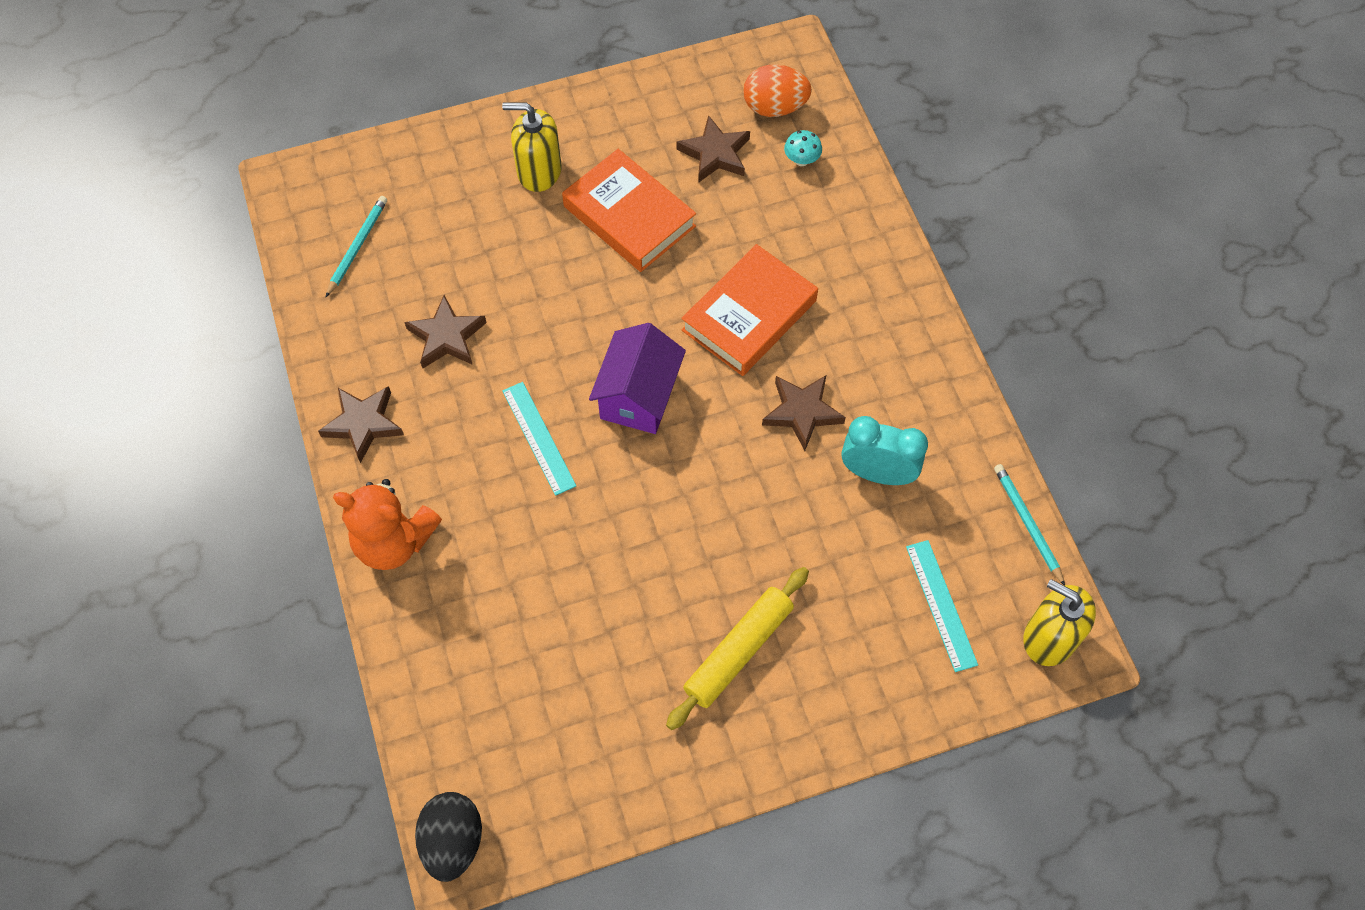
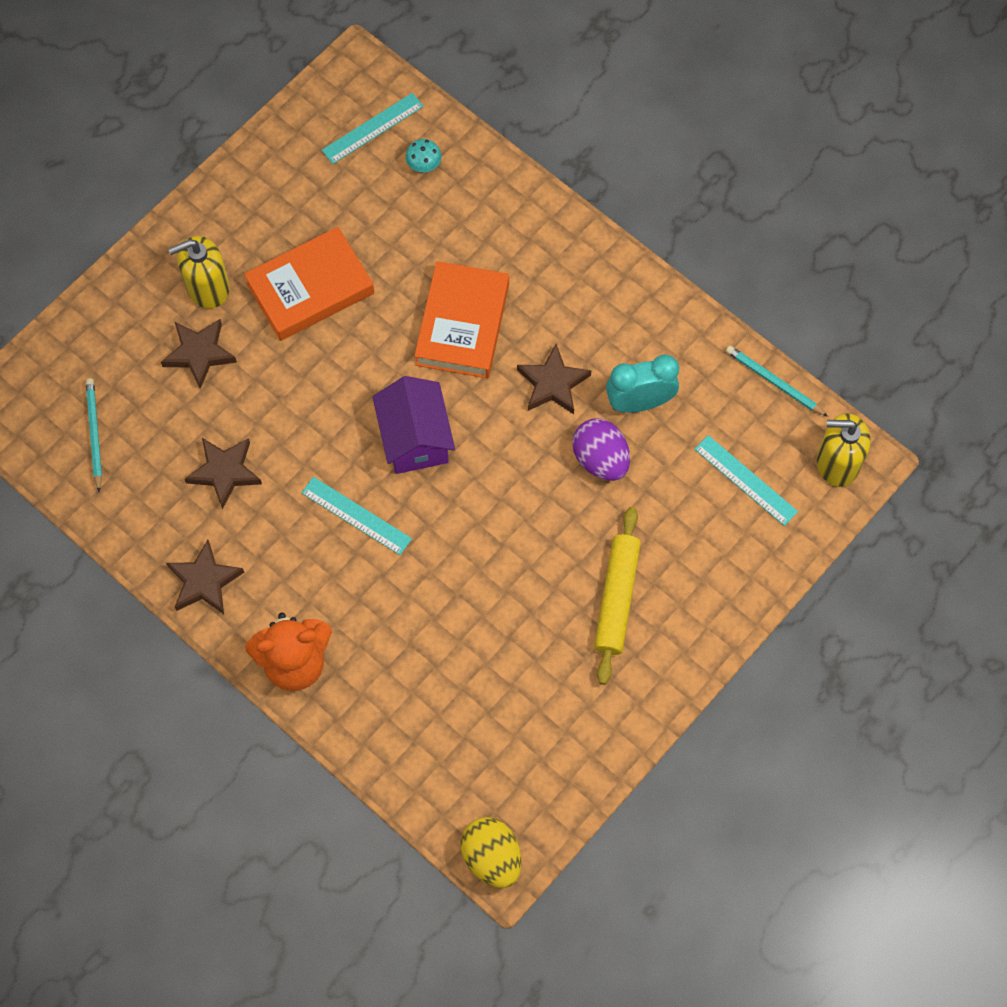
camera: 30 degrees left, 5 degrees up
(453, 841) = (492, 857): black egg -> yellow egg
(629, 216) = (310, 288): orange book -> orange book turned 45 degrees counterclockwise
(715, 154) = (348, 196): brown star -> brown star (199, 353)
(774, 107) = (372, 128): orange egg -> turquoise ruler
(805, 507) = (600, 459): none -> purple egg

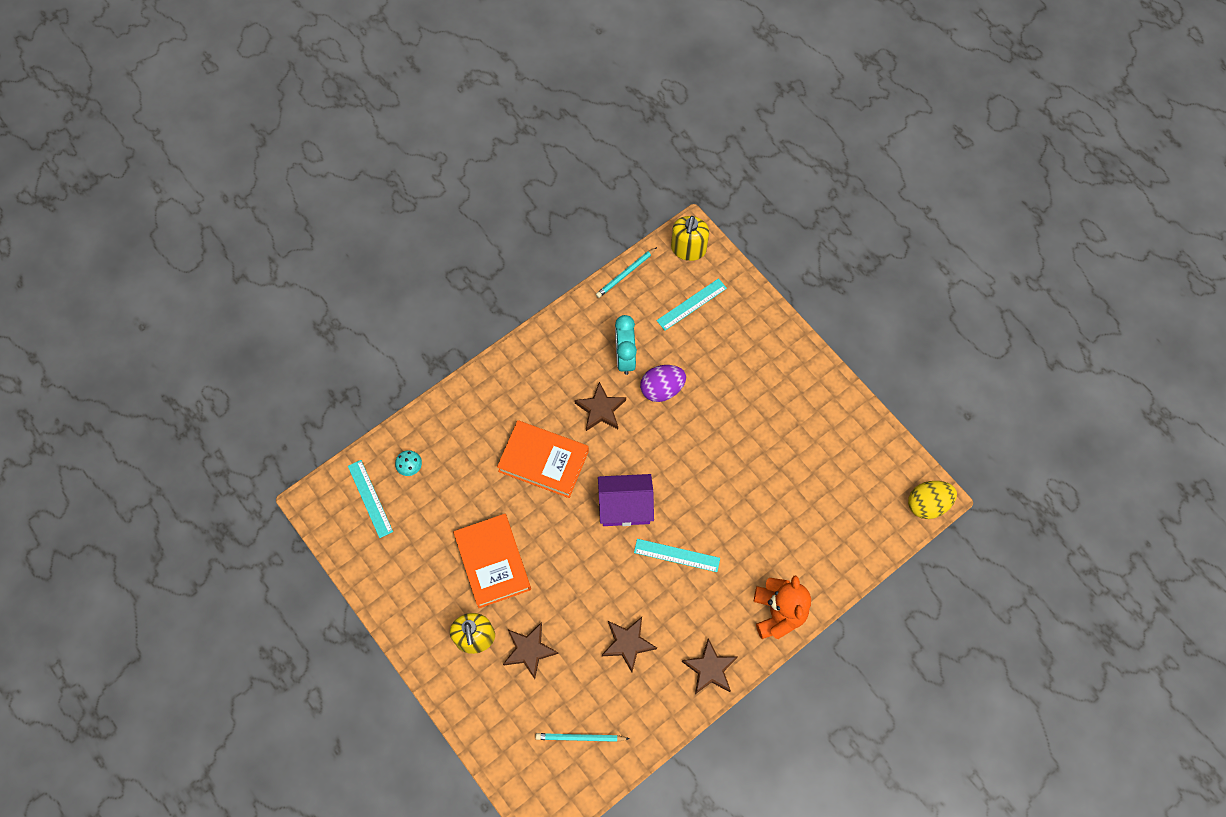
camera: 80 degrees left, 0 degrees up
(356, 516) = (676, 555): turquoise ruler -> turquoise ruler turned 60 degrees clockwise
(616, 598) = (761, 397): yellow rolling pin -> none

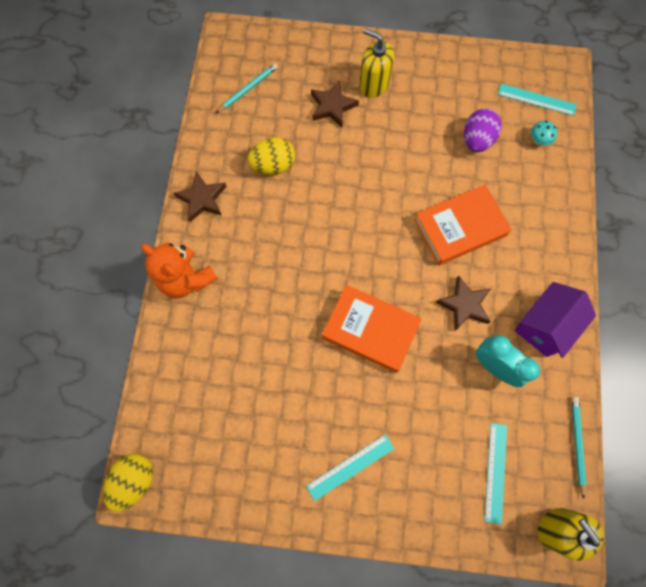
camera: 135 degrees right, 5 degrees up
(493, 562) = (415, 134): orange book -> orange book (370, 330)
(625, 507) = (369, 250): purple house -> purple house (544, 325)
(628, 643) = (273, 165): brown star -> yellow egg
(662, 389) = (438, 368): purple egg -> purple egg (476, 140)
(676, 555) = (298, 251): turquoise ruler -> turquoise ruler (350, 467)

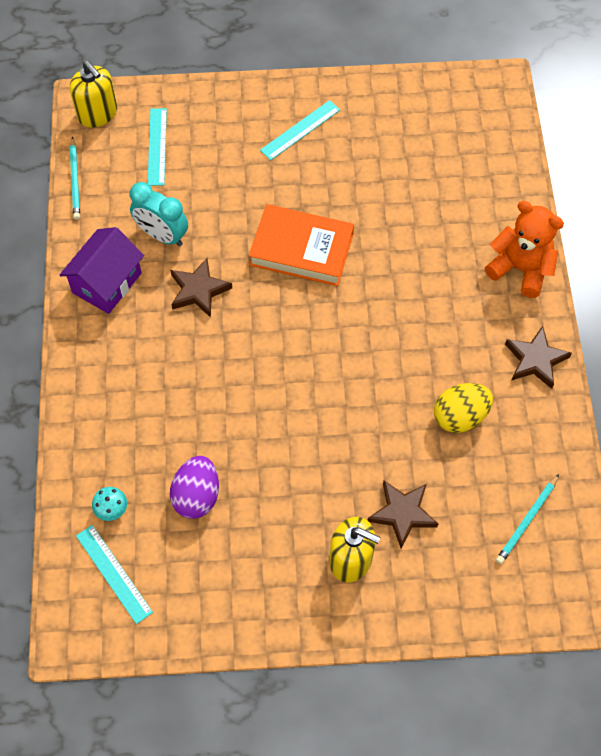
camera: 170 degrees right, 10 degrees down
(135, 480) = (503, 91): yellow egg -> none
(460, 228) = (210, 375): orange book -> none
(536, 100) = (114, 573): turquoise ruler -> turquoise ruler turned 45 degrees clockwise

